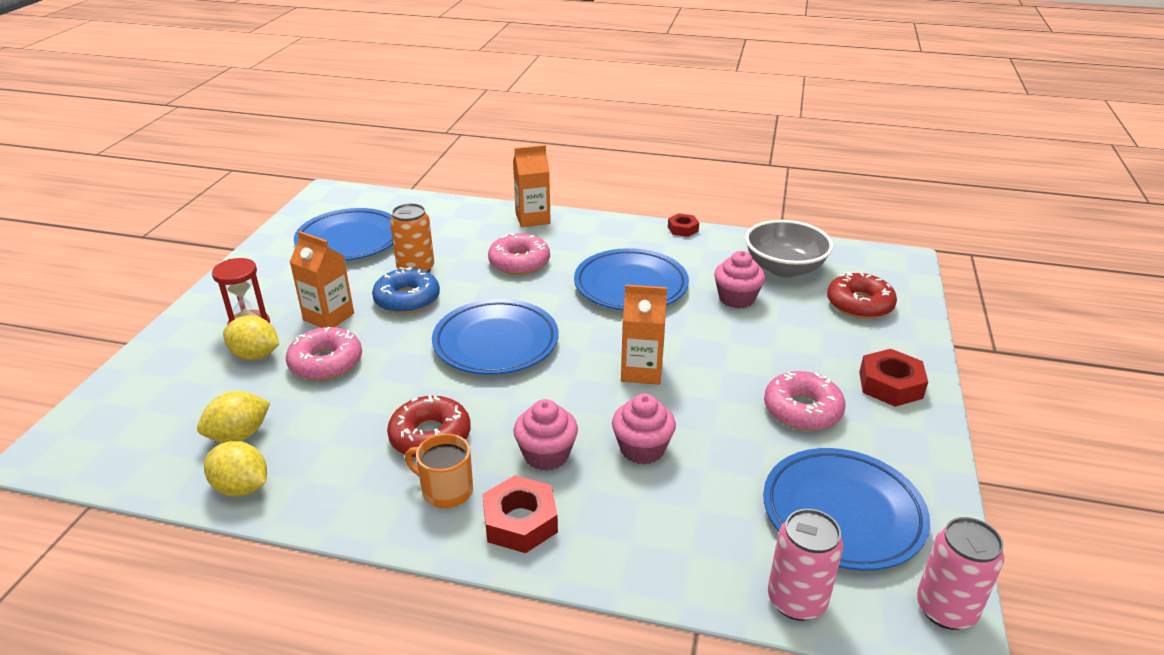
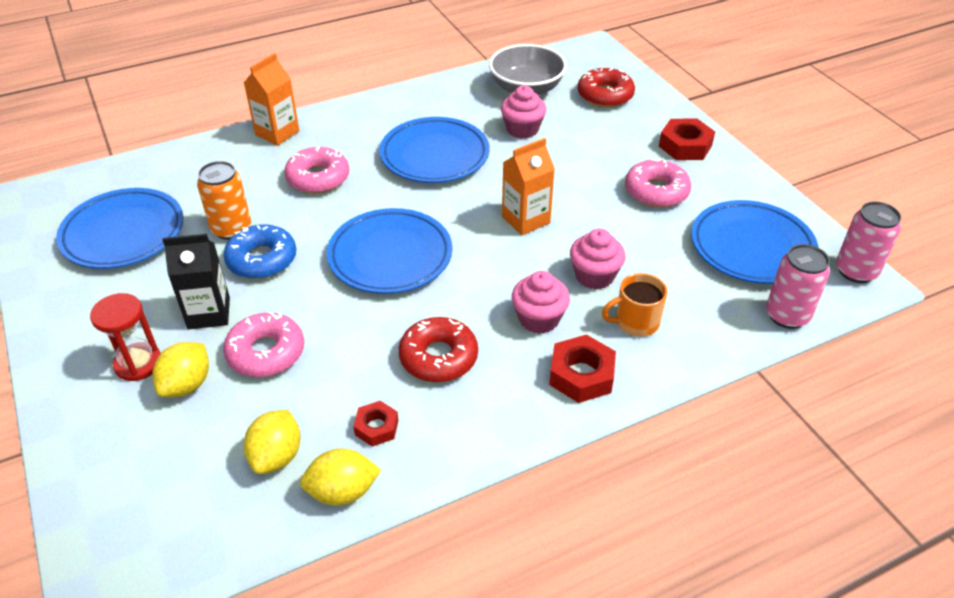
camera: 40 degrees left, 10 degrees up
(255, 355) = (187, 385): yellow lemon -> yellow lemon turned 45 degrees counterclockwise
(329, 317) = (209, 313): orange carton -> black carton
(446, 490) = (504, 388): orange mug -> orange mug (635, 322)
(683, 229) = (415, 88): red nut -> red nut (376, 427)

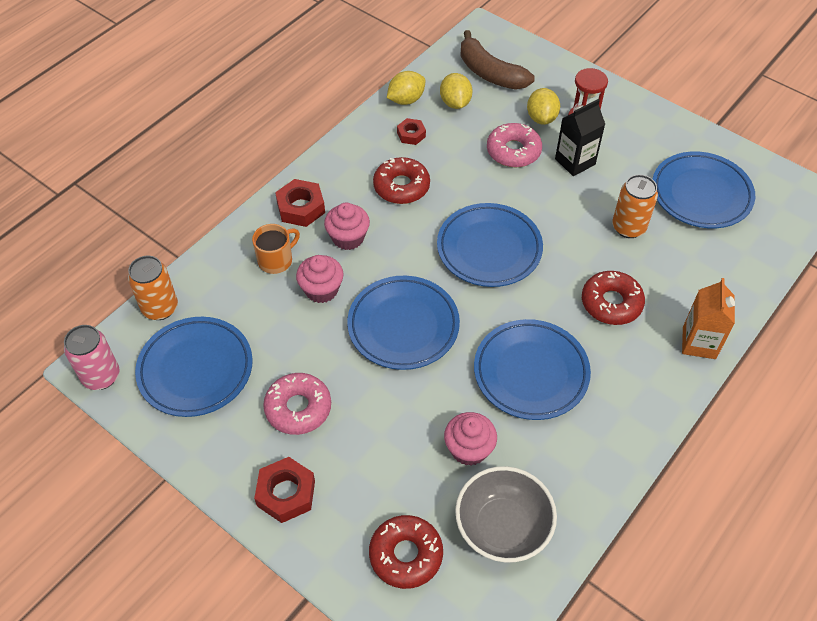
camera: 155 degrees right, 10 degrees up
(181, 491) = (490, 73): none -> brown banana
(262, 260) = (580, 211): blue donut -> none
(318, 178) = (611, 303): pink donut -> red donut
(525, 220) = (403, 326): orange carton -> blue plate
(787, 315) = (160, 308): pink can -> orange can

